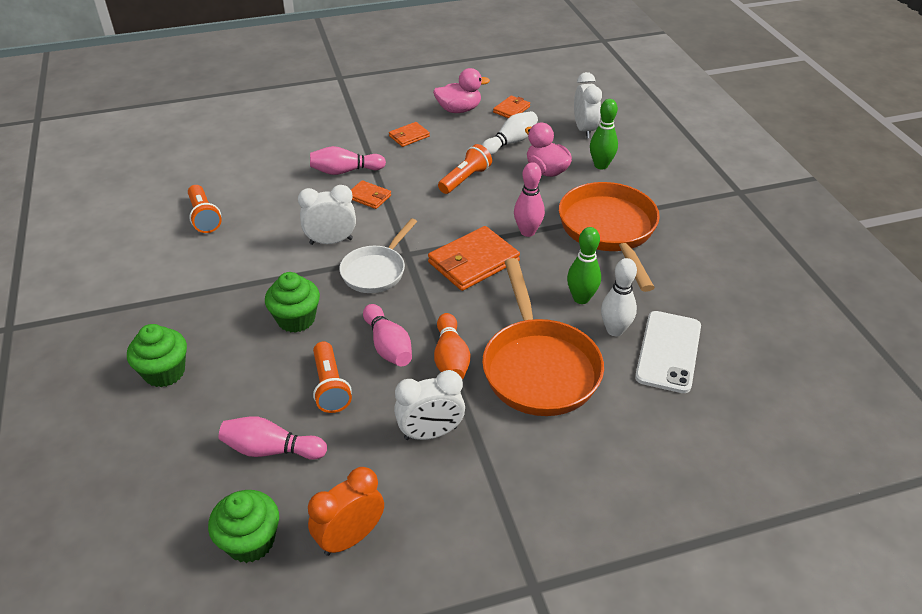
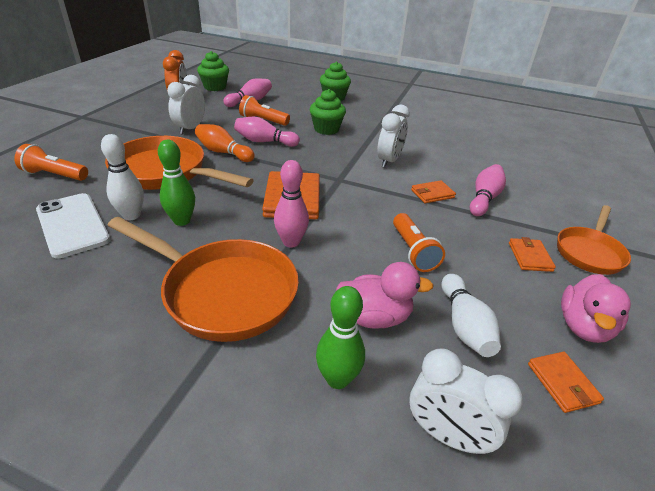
camera: 125 degrees right, 5 degrees down
(204, 217) = (464, 136): orange flashlight -> orange flashlight (55, 175)
(372, 117) = (589, 252): none -> orange pan
(376, 271) = (336, 163): white pan -> none

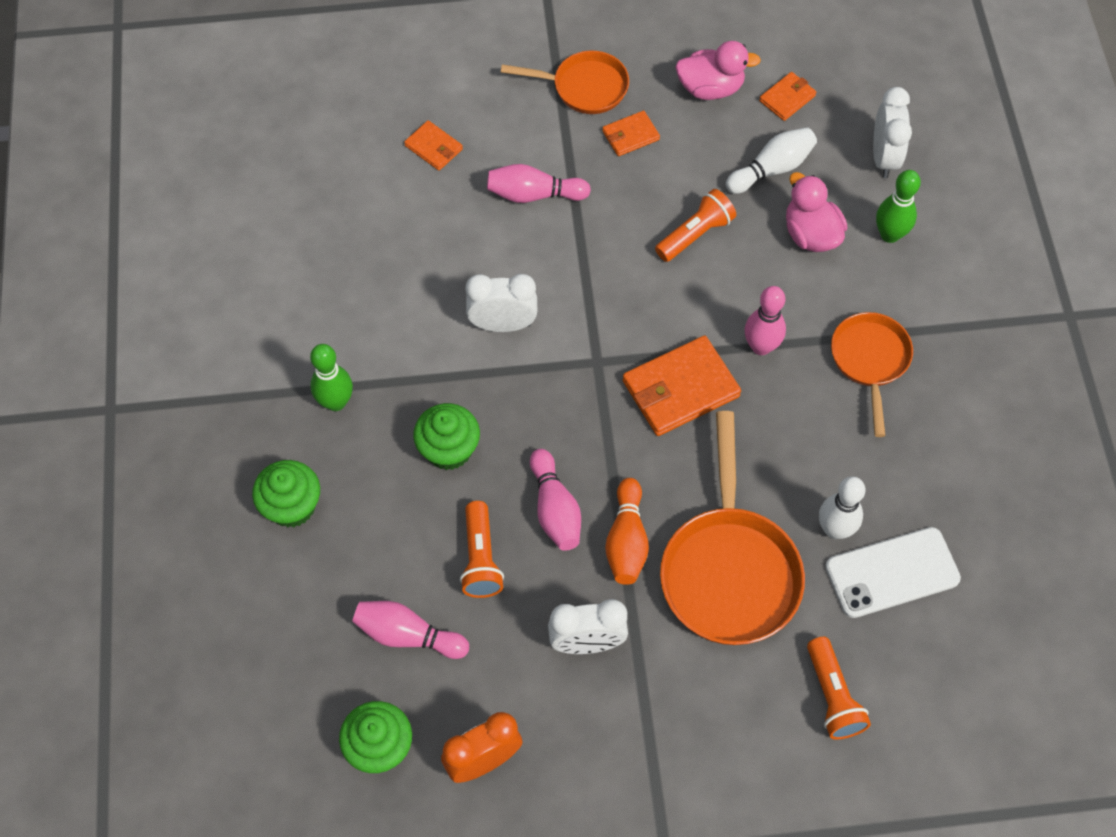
camera: 115 degrees left, 25 degrees up
(72, 225) = (892, 573): white phone -> white phone turned 45 degrees clockwise
(182, 221) = (805, 472): green bowling pin -> green bowling pin (336, 402)
(223, 292) = (869, 361): orange pan -> orange pan, size x0.61
(432, 194) = (561, 249): orange wallet -> orange wallet (434, 147)

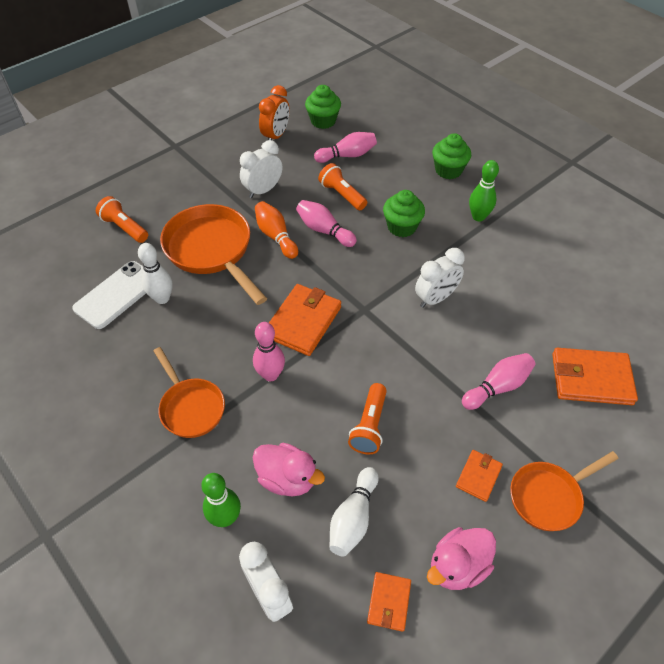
camera: 145 degrees right, 10 degrees down
(434, 147) = (591, 379): orange wallet -> orange wallet, size x1.87

